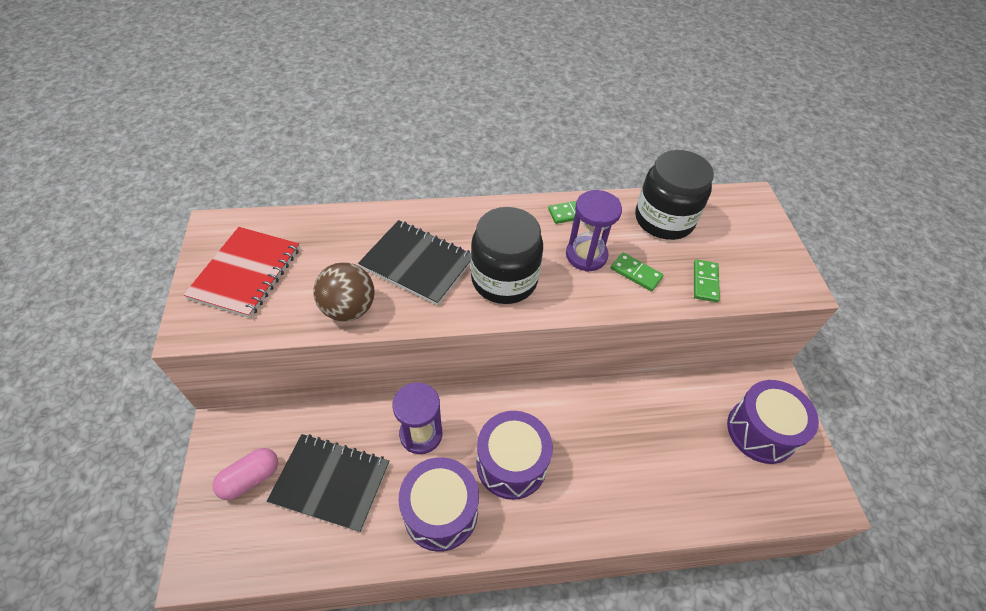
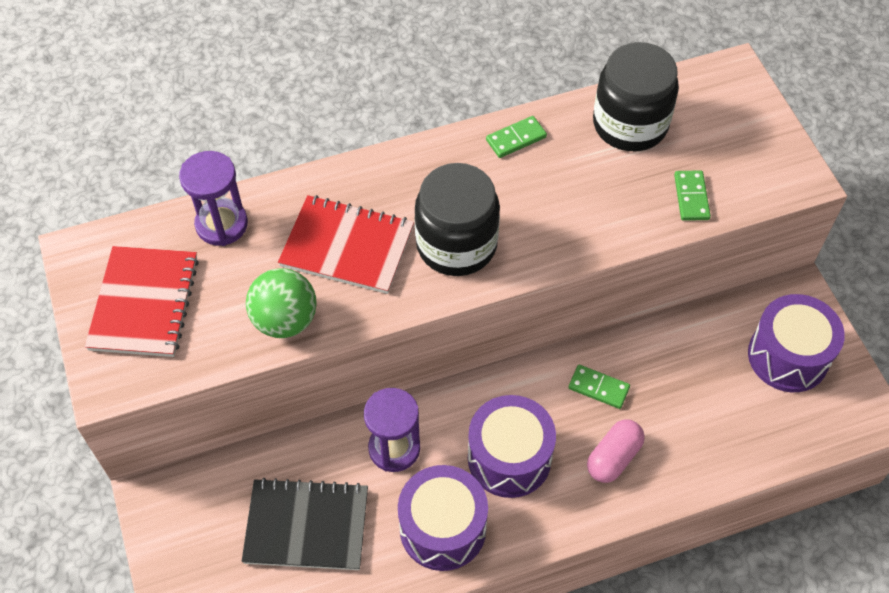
camera: 10 degrees left, 5 degrees up
(250, 478) = (211, 543): pink capsule -> pink capsule (613, 457)
(349, 308) = (285, 320): brown ball -> green ball
(417, 263) = (347, 246): black notebook -> red notebook
(586, 255) = (546, 192): purple hourglass -> purple hourglass (221, 224)
(636, 273) = (609, 203): green domino -> green domino (598, 388)

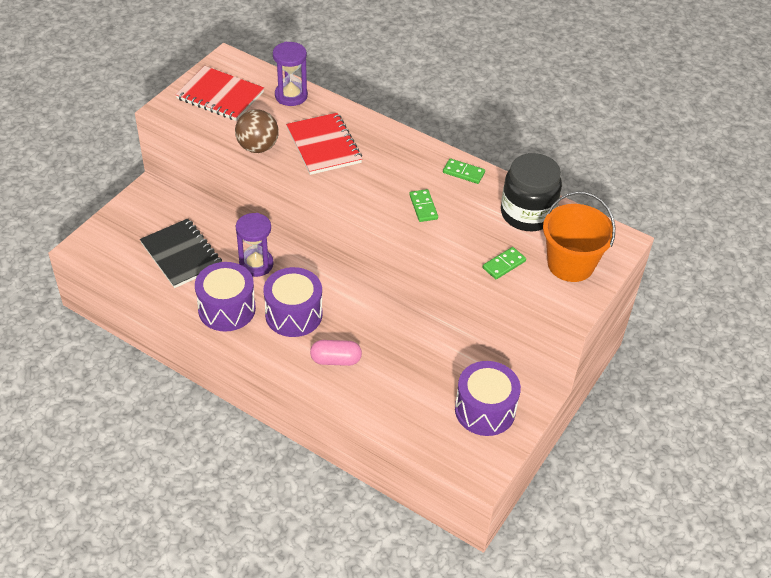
camera: 50 degrees right, 10 degrees down
(144, 303) = (220, 95): red notebook -> red notebook turned 60 degrees clockwise
(285, 320) = (258, 147): green ball -> brown ball
(456, 244) = (367, 185): black jar -> none
(598, 388) = (375, 330): green domino -> green domino (423, 207)
(735, 138) = (570, 264): none -> orange bucket

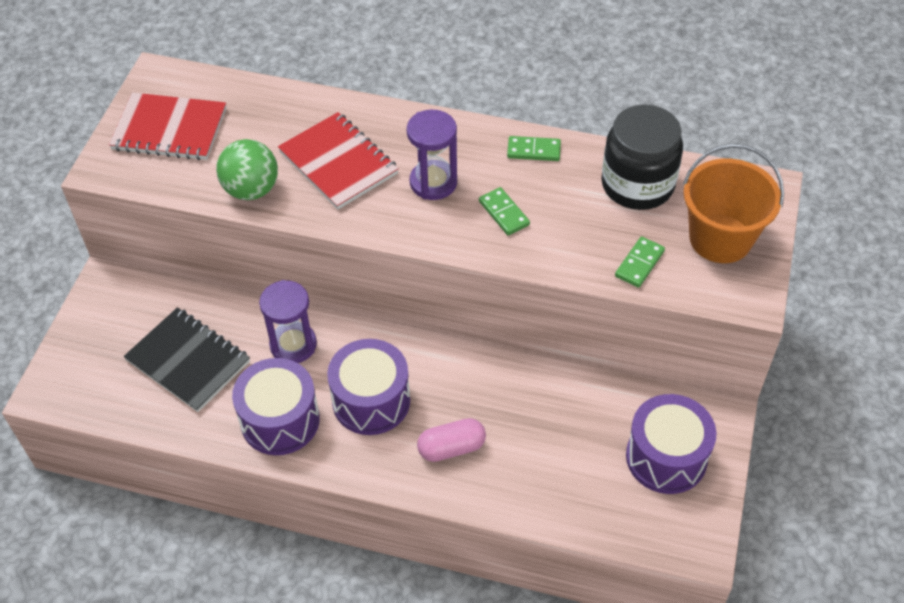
camera: 15 degrees left, 5 degrees up
(258, 147) = (251, 189): brown ball -> green ball
(291, 96) = (265, 104): purple hourglass -> purple hourglass (433, 182)

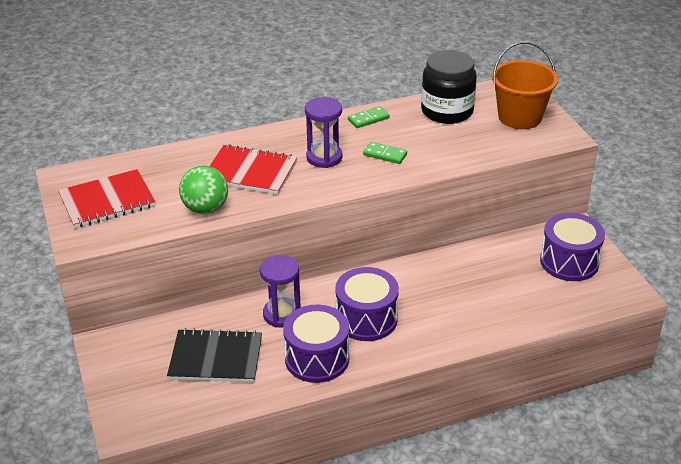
camera: 35 degrees left, 15 degrees down
(451, 448) = (443, 318): pink capsule -> none
(639, 264) = (490, 146): green domino -> none

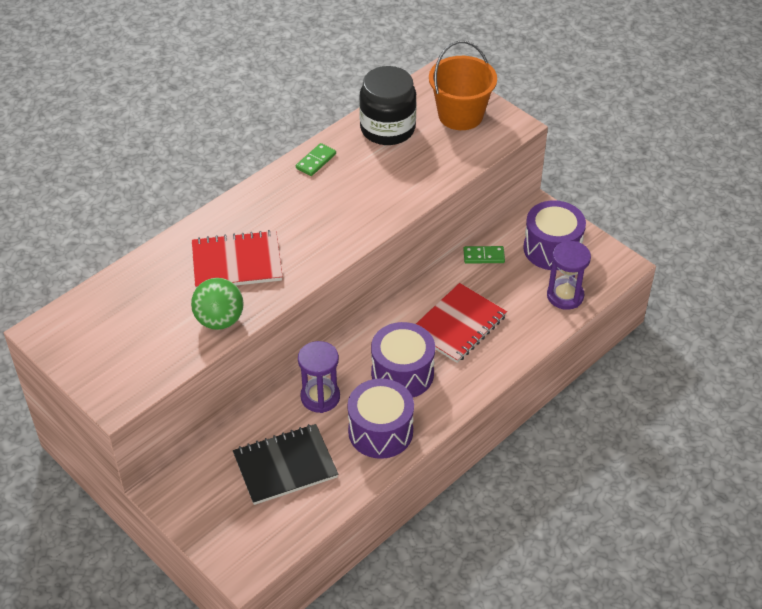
camera: 25 degrees left, 10 degrees up
(107, 201) = (111, 345): red notebook -> red notebook (458, 325)
(324, 157) = (300, 222): purple hourglass -> purple hourglass (565, 296)
(385, 154) = (357, 199): green domino -> green domino (484, 256)

